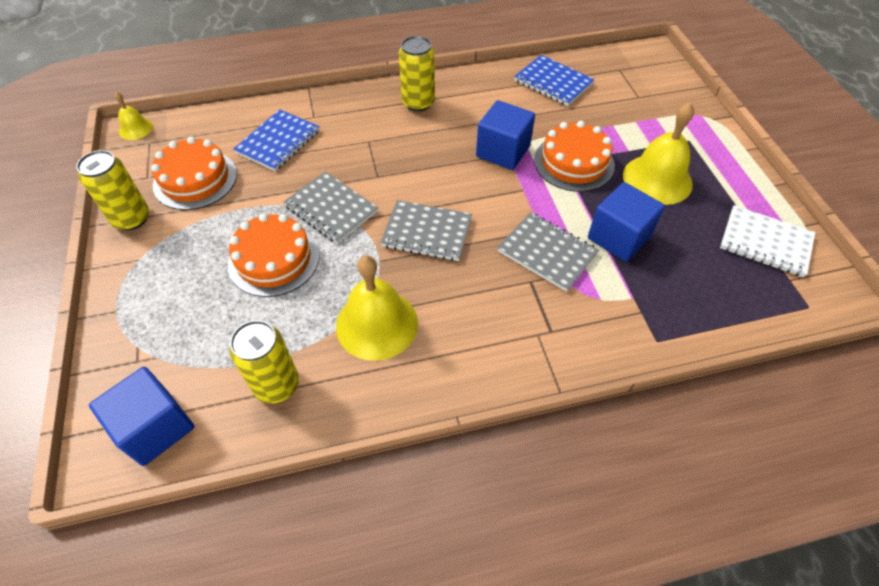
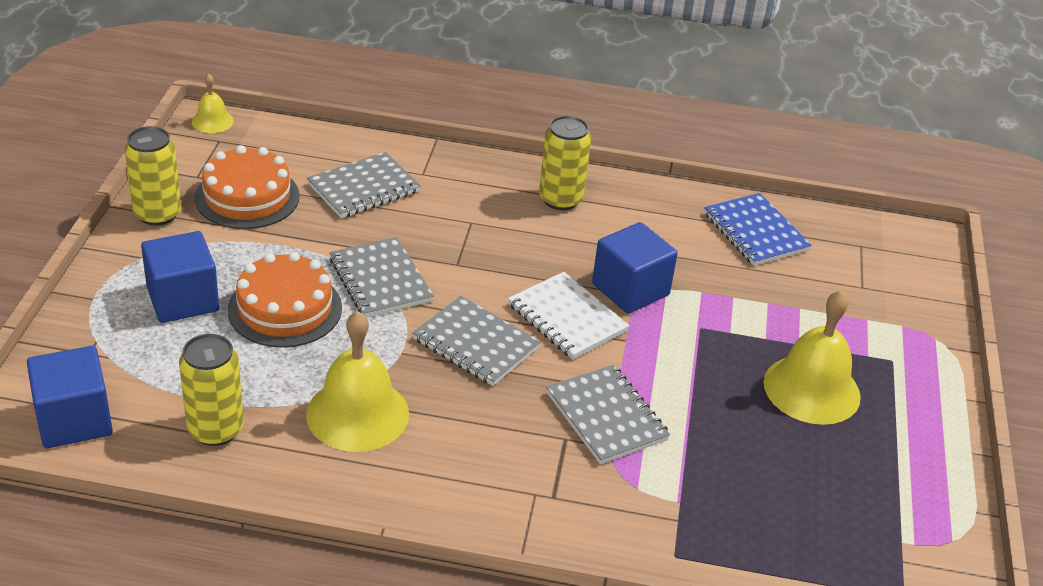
camera: 20 degrees right, 15 degrees down
(278, 142) = (364, 188): blue notebook -> grey notebook
(574, 162) = (714, 332): orange cake -> none
(618, 237) = (710, 433): blue cube -> blue cube (183, 299)
(765, 243) = (902, 510): white notebook -> white notebook (567, 318)

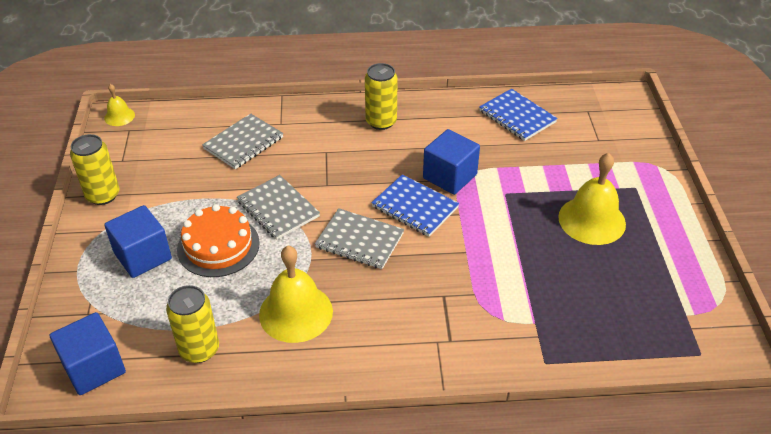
camera: 10 degrees left, 5 degrees up
(247, 197) = (163, 168): orange cake -> none
(567, 318) = (415, 207): white notebook -> blue notebook
(606, 417) = (465, 273): grey notebook -> none

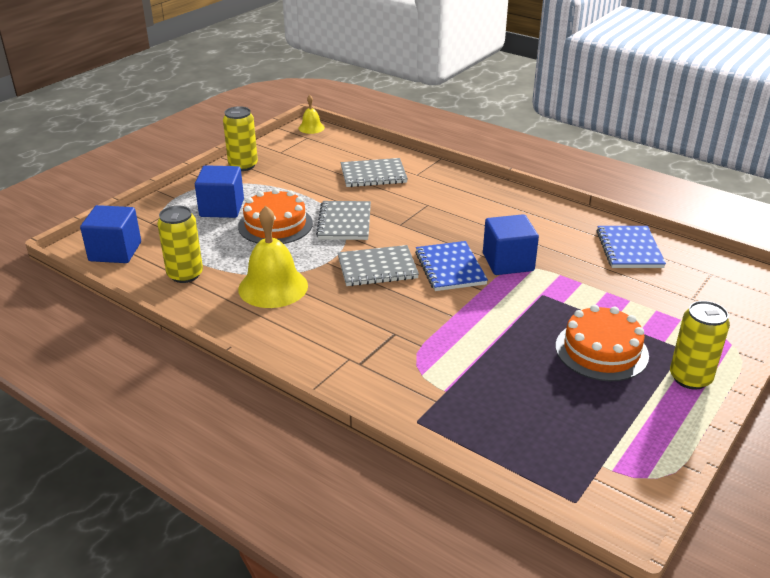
camera: 40 degrees right, 10 degrees down
(359, 240) = (377, 268): grey notebook -> grey notebook turned 75 degrees counterclockwise
(381, 122) = (498, 204): yellow can -> yellow can (690, 378)
(592, 220) = (601, 350): yellow bell -> orange cake

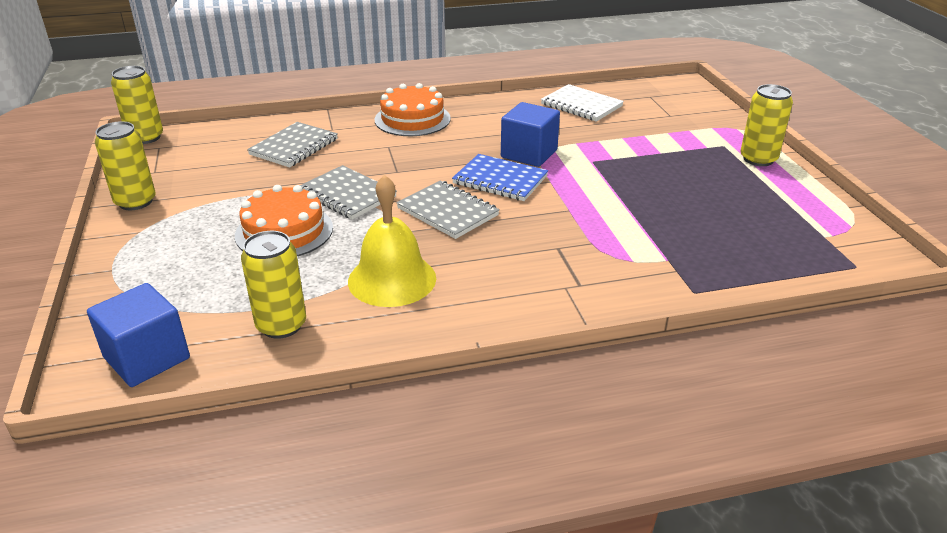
camera: 50 degrees left, 0 degrees up
(222, 208) = (193, 249): blue cube -> none
(311, 128) = (145, 137): yellow bell -> yellow can
(377, 268) = (447, 212): grey notebook -> grey notebook turned 75 degrees counterclockwise
(601, 350) = (691, 173): orange cake -> orange cake (412, 119)
(629, 249) = (581, 105): blue notebook -> white notebook

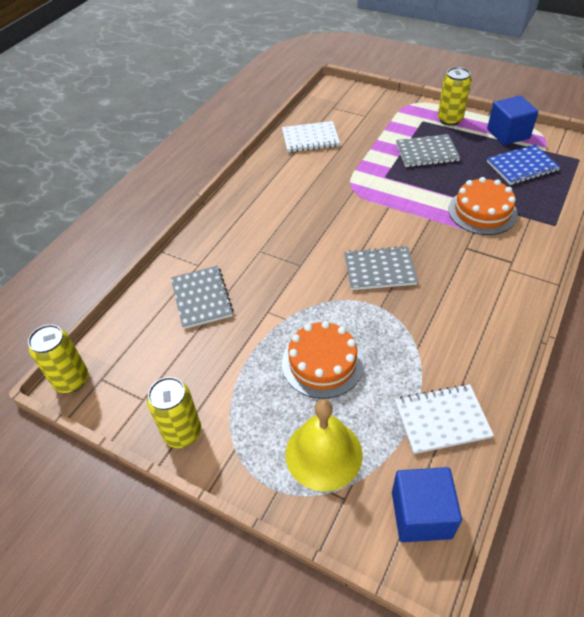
camera: 45 degrees left, 15 degrees up
(281, 325) = (441, 420): yellow can -> white notebook
(347, 195) = (306, 305): grey notebook -> grey notebook (426, 152)
(392, 279) = (435, 338): yellow bell -> yellow bell (323, 454)
(412, 119) = (234, 218): orange cake -> orange cake (482, 211)
(500, 180) = (365, 226): blue notebook -> blue notebook (522, 166)
(529, 154) = (346, 195): blue cube -> blue cube (508, 134)

